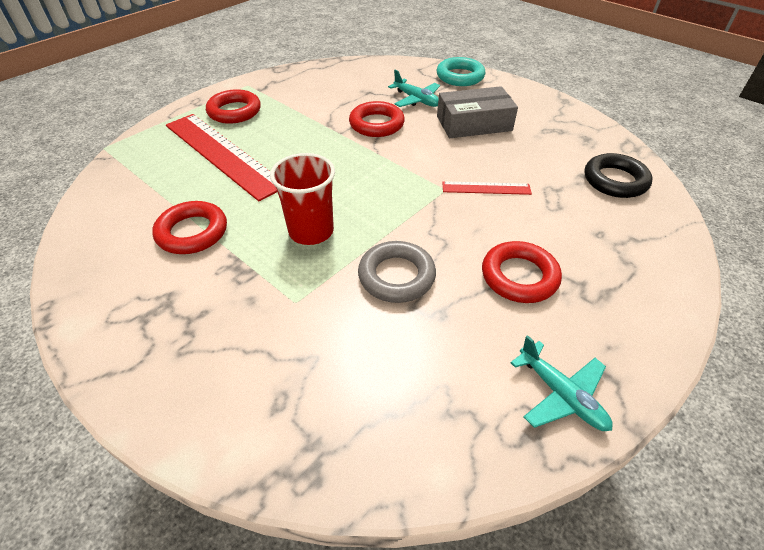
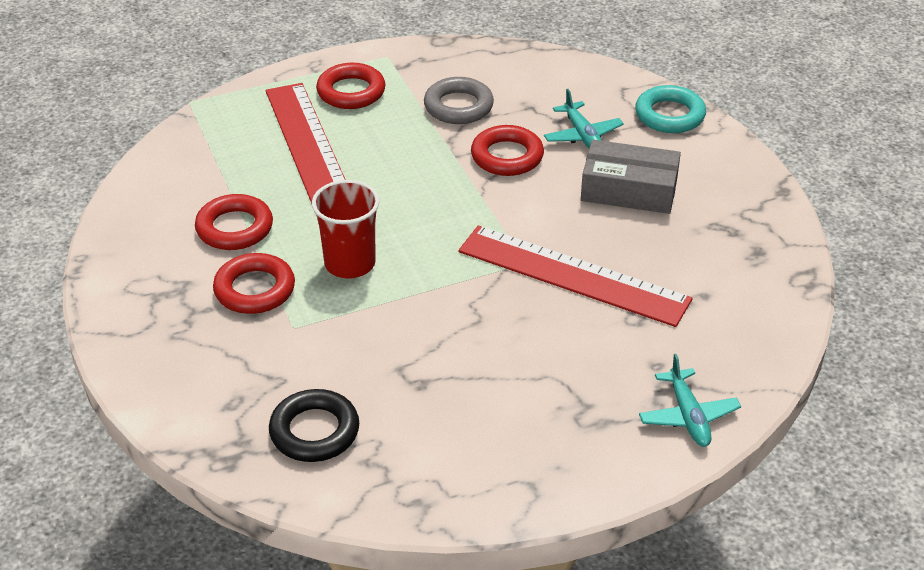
camera: 25 degrees right, 5 degrees down
(396, 276) = (404, 335): grey ring -> grey ring (458, 106)
(486, 188) = (573, 275): red ruler -> red ruler, size x2.18
(519, 276) = (527, 377): red ring -> red ring (255, 289)
(561, 395) = (475, 485): turquoise plane -> turquoise plane (688, 416)
(615, 180) = (738, 314): black ring -> black ring (314, 431)

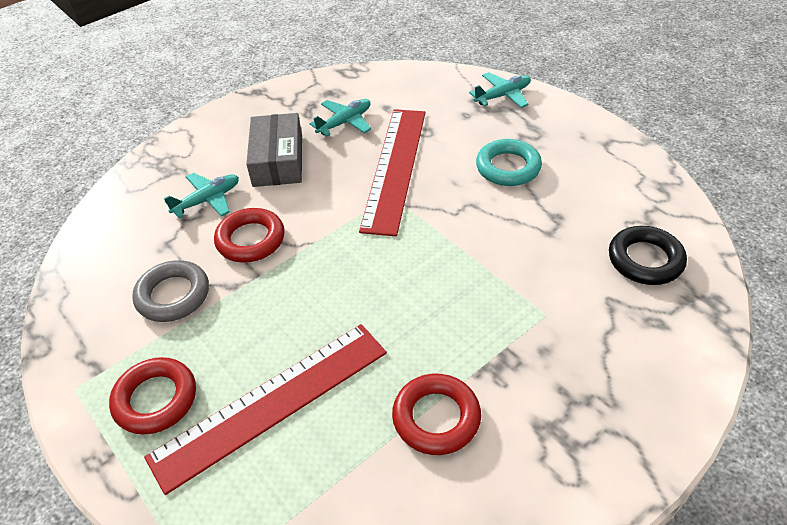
camera: 105 degrees left, 5 degrees up
(255, 289) = (516, 362): red ring -> none
(350, 263) = (445, 303): red cup -> none
(669, 115) = (167, 157): turquoise ring -> turquoise ring (508, 167)
(683, 253) = (345, 122): none -> turquoise plane

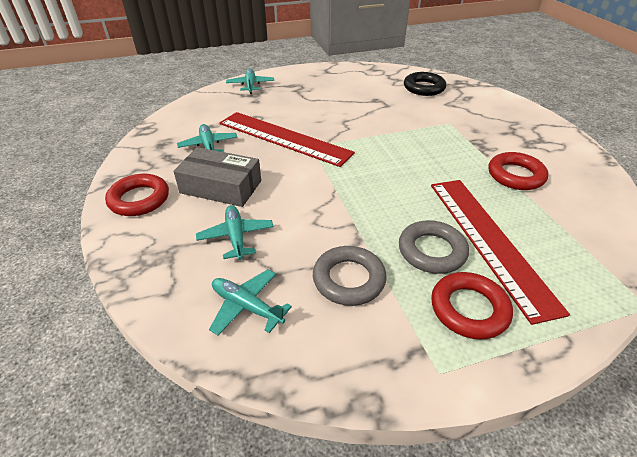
camera: 70 degrees left, 5 degrees down
(124, 240) = (247, 306): none -> turquoise plane
(235, 351) = (432, 251): none -> grey ring
(250, 240) = (309, 220): red ring -> red ring (139, 199)
(508, 167) = (321, 101): turquoise ring -> none

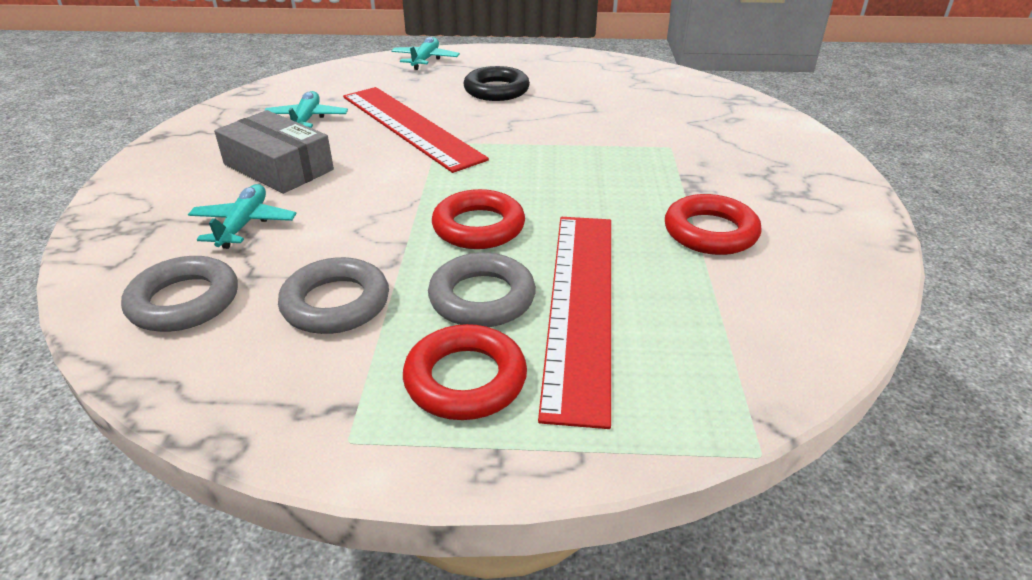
camera: 20 degrees right, 5 degrees down
(139, 199) = (173, 162): red ring -> red ring (478, 227)
(247, 306) = (184, 301): turquoise plane -> grey ring
(424, 88) = (674, 96): black ring -> black ring (496, 90)

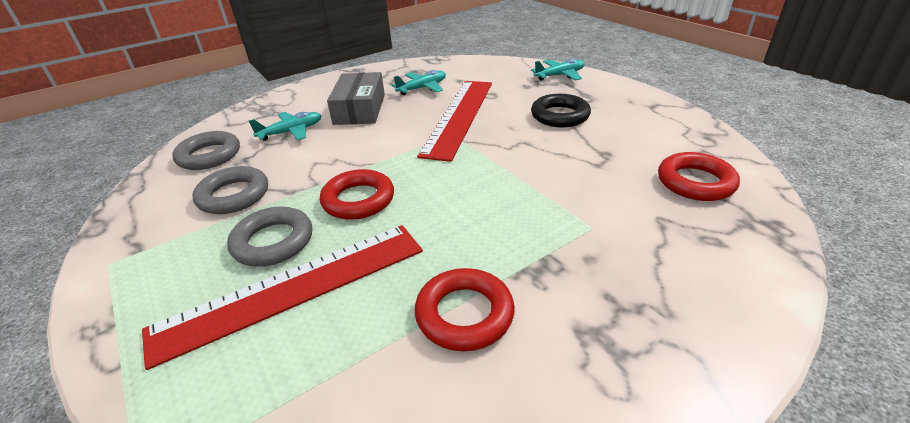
camera: 55 degrees right, 0 degrees up
(465, 379) = (179, 277): red ring -> red ring (695, 182)

